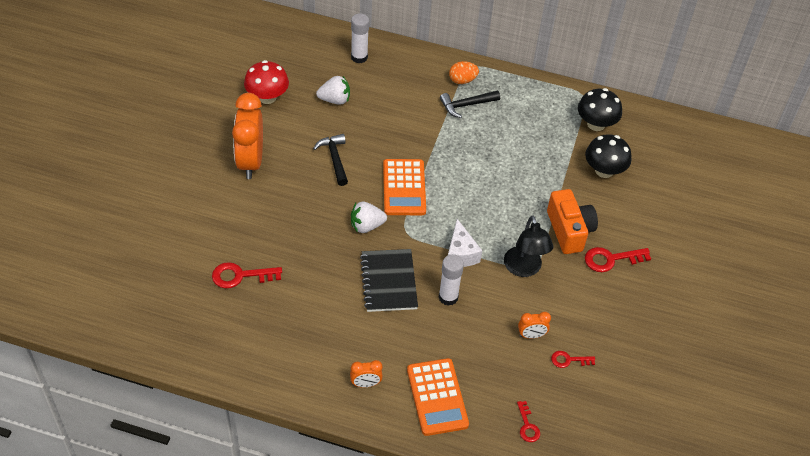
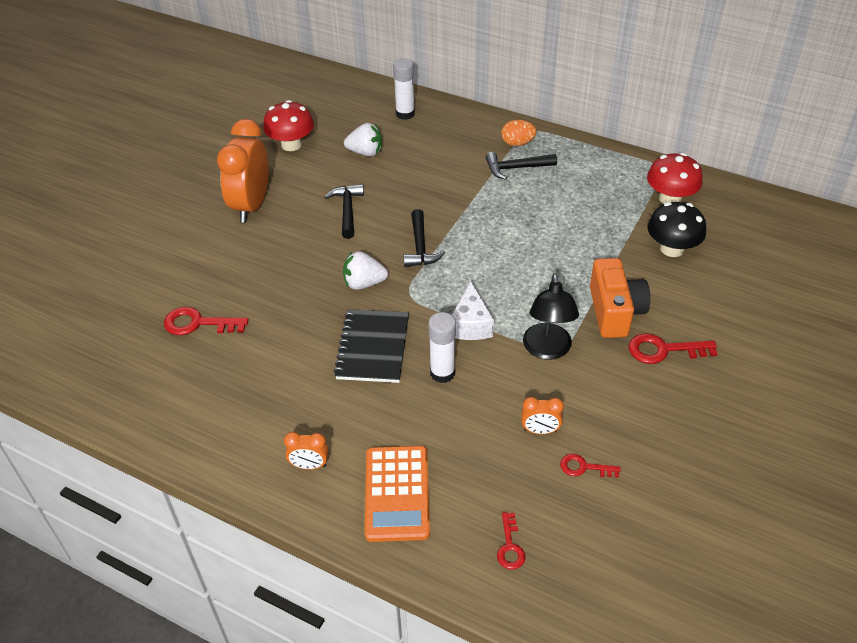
camera: 15 degrees right, 5 degrees down
(404, 188) = (420, 247): orange calculator -> black hammer
(596, 124) = (670, 199): black mushroom -> red mushroom

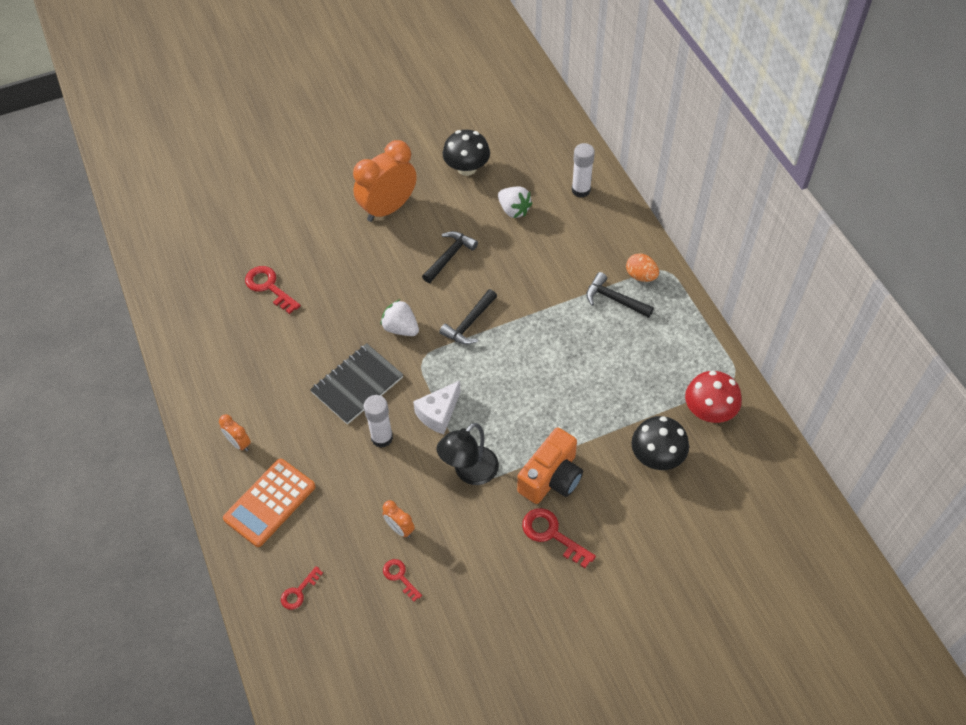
camera: 40 degrees right, 10 degrees up
(291, 144) = (467, 168): red mushroom -> black mushroom

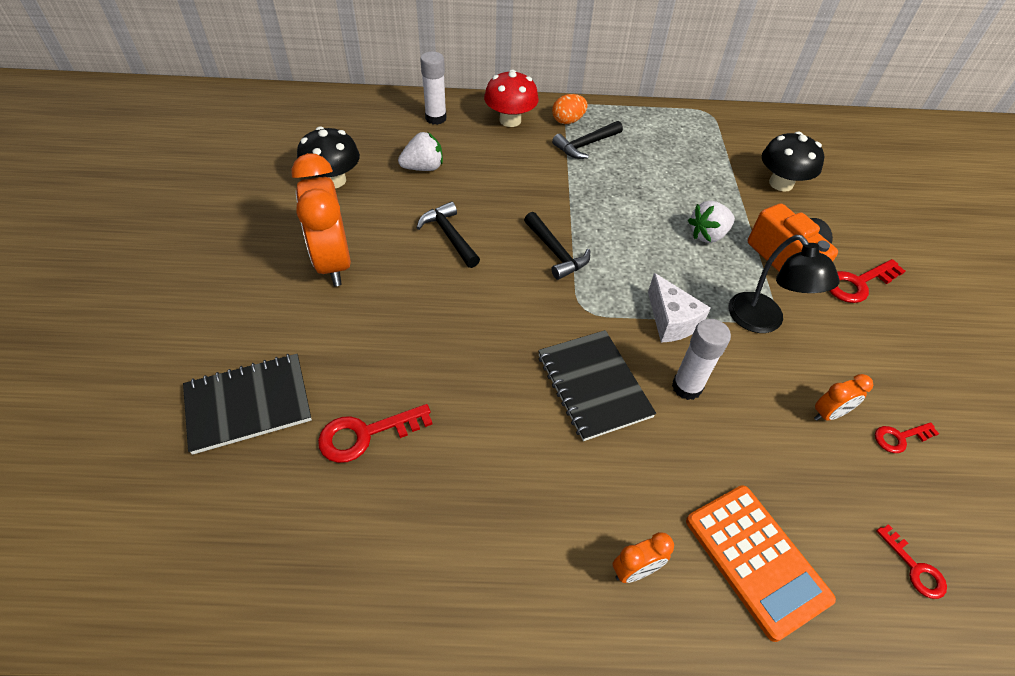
camera: 70 degrees left, 5 degrees down
(264, 227) = (248, 404): none -> black notebook
(401, 328) = (527, 313): white strawberry -> white strawberry (707, 235)
(709, 411) = (740, 138): red mushroom -> red mushroom (510, 120)

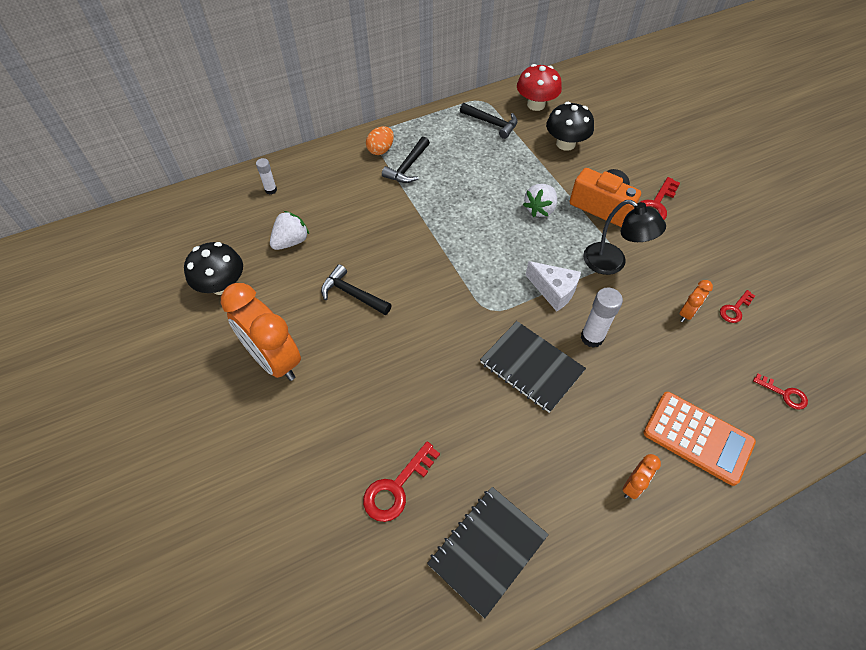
camera: 25 degrees left, 5 degrees up
(248, 404) = (290, 512): black notebook -> black notebook (487, 550)
(435, 118) = (271, 190): white glue stick -> white glue stick, size x0.62
(510, 120) = (334, 167): red mushroom -> red mushroom (536, 105)
(556, 252) = (442, 272): black hammer -> black hammer (492, 123)

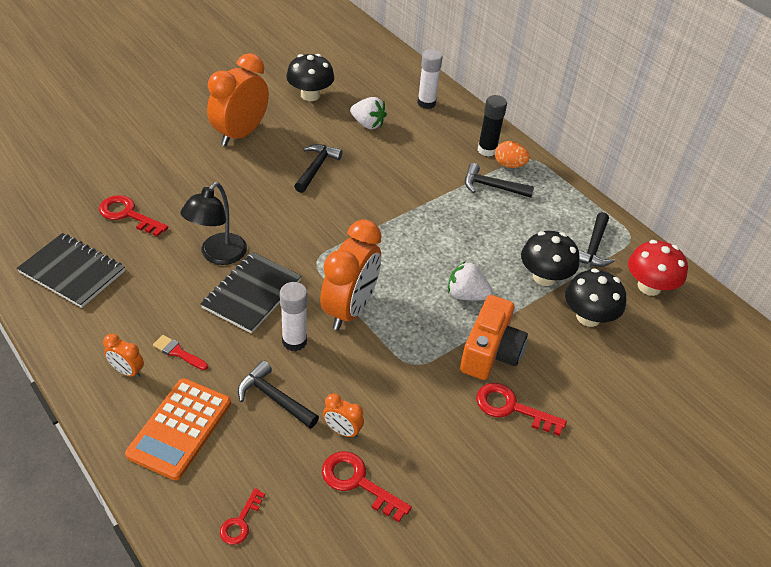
camera: 75 degrees right, 10 degrees down
(271, 190) = (426, 103): white glue stick -> white glue stick, size x1.62
(356, 160) = (487, 150): none -> black glue stick
(522, 158) = (544, 277): none -> black mushroom
(554, 291) = (350, 309): white cheese -> orange clock
(607, 437) = (178, 352): none -> red brush
(612, 263) = (402, 361): black lamp -> black lamp (218, 255)
(657, 359) = (274, 398): none -> black hammer
(735, 309) = (358, 482): red key -> red key, size x1.63

